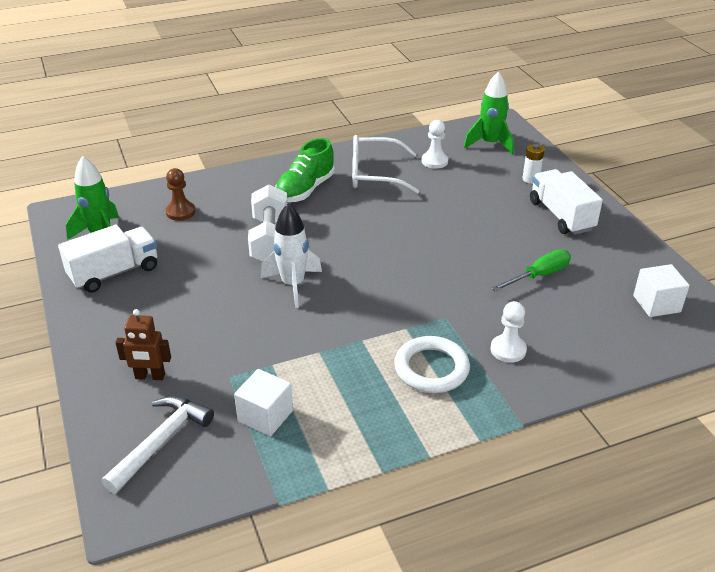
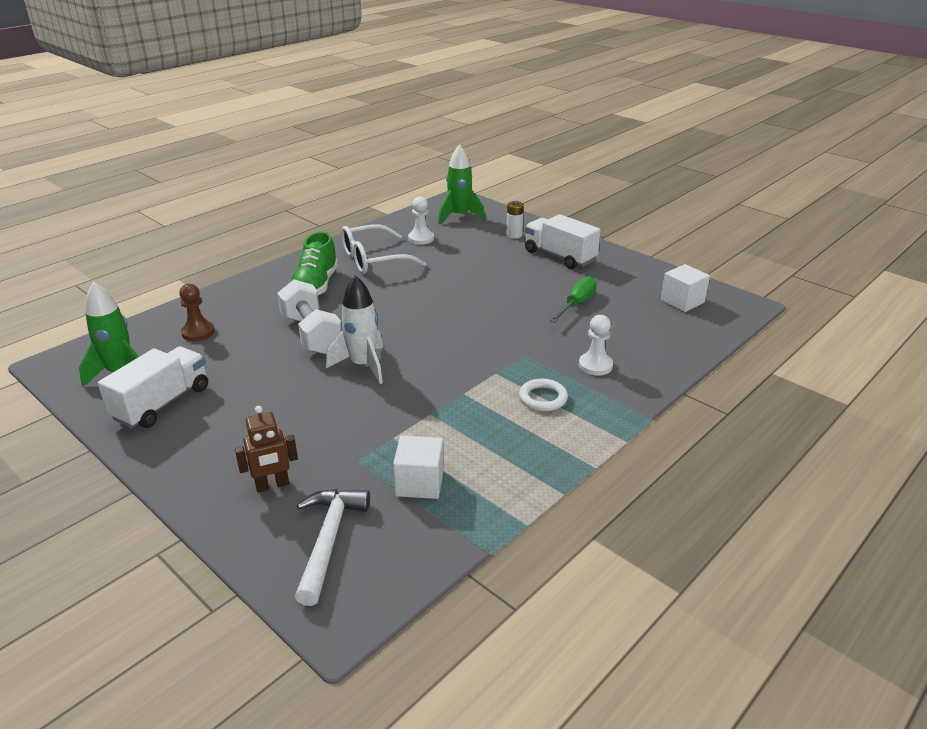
camera: 25 degrees left, 5 degrees down
(431, 368) = (543, 398): white ring -> white ring, size x0.66

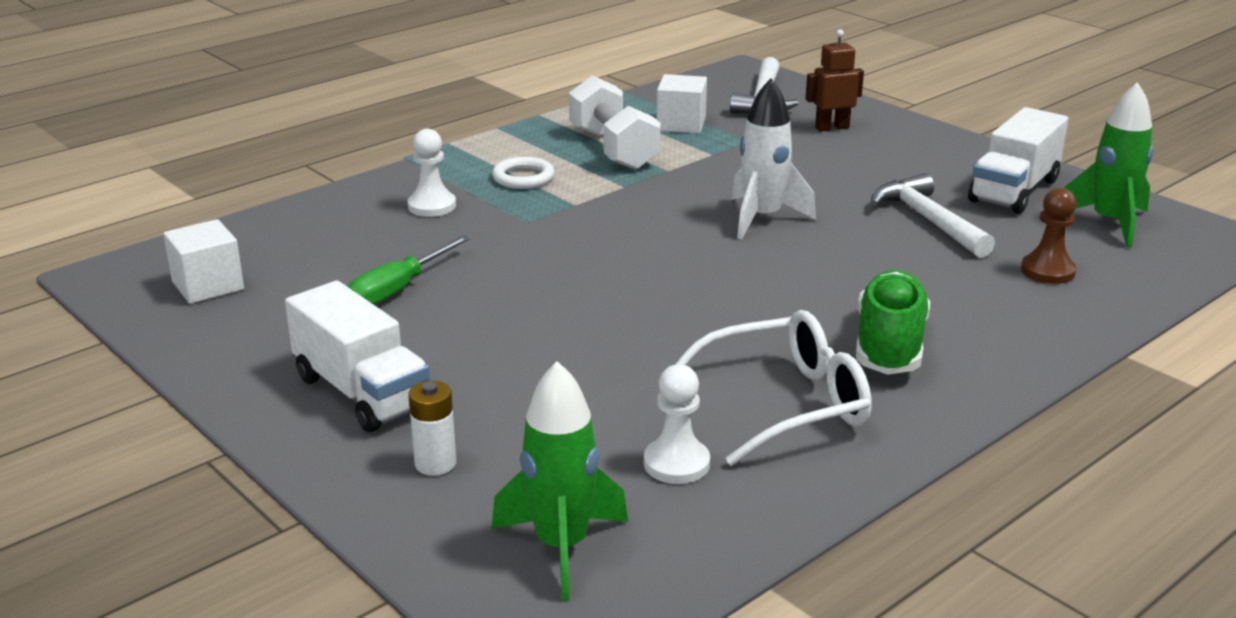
camera: 175 degrees left, 5 degrees down
(247, 369) = (928, 220): none -> white hammer
(311, 334) = (857, 261): white dumbbell -> white dumbbell (613, 149)

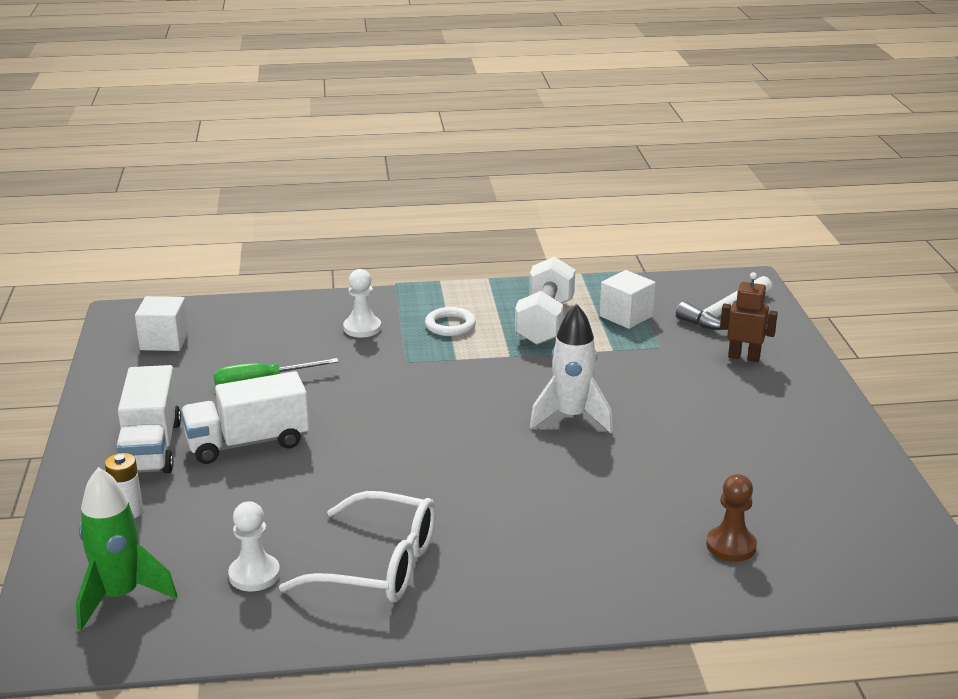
camera: 35 degrees right, 0 degrees up
(889, 346) = (512, 554): green shoe -> none
(928, 220) = (699, 466): white hammer -> none
(1014, 190) = (815, 466): white truck -> white truck (248, 443)
(1109, 223) = (855, 526): green rocket -> none

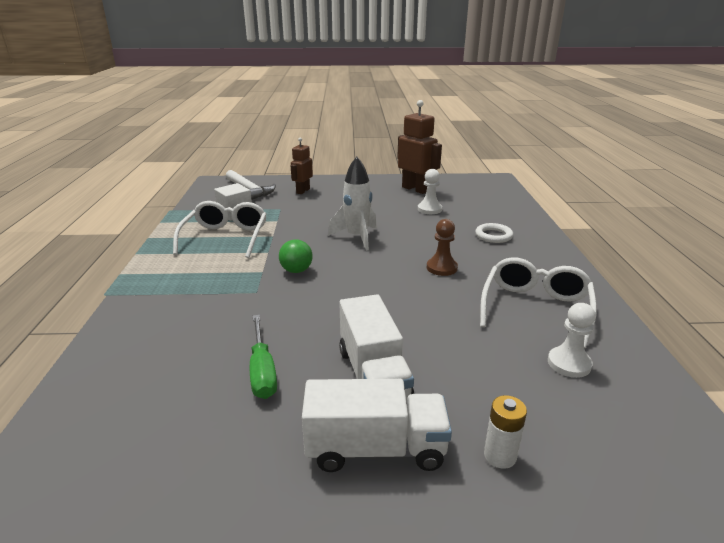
camera: 85 degrees left, 0 degrees up
(120, 596) = (635, 446): green rocket -> none
(164, 341) = (114, 461): white cube -> none
(362, 328) = (182, 312): white pawn -> white pawn (429, 209)
(450, 325) = (206, 271): white ring -> white ring (493, 236)
(461, 380) = (296, 270): none -> green ball
(545, 322) = (226, 237): white dumbbell -> white glasses
(731, 546) = (483, 211): brown pawn -> brown pawn (441, 268)
(814, 469) = (415, 189): none -> brown robot

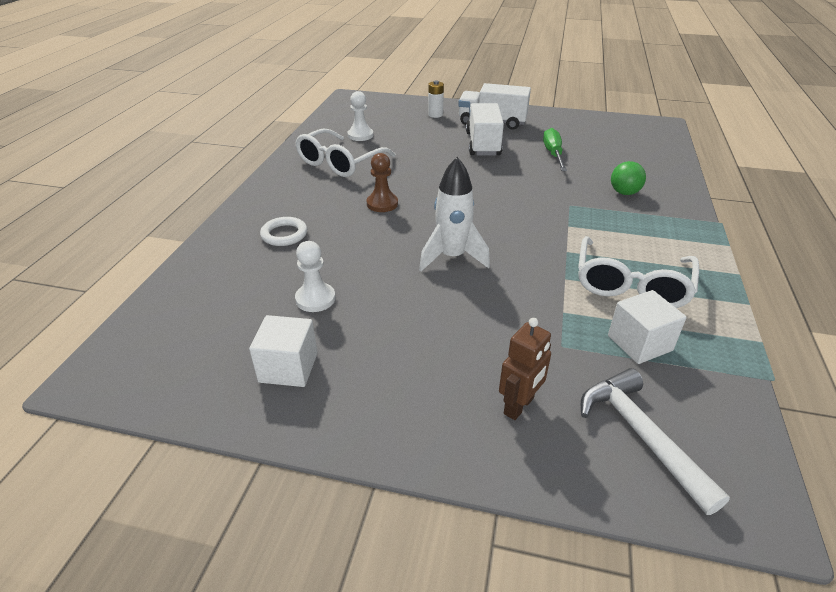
camera: 165 degrees left, 10 degrees up
(296, 270) = (531, 221): green ball -> green ball (624, 193)
(415, 189) = (288, 367): brown robot -> white cube

